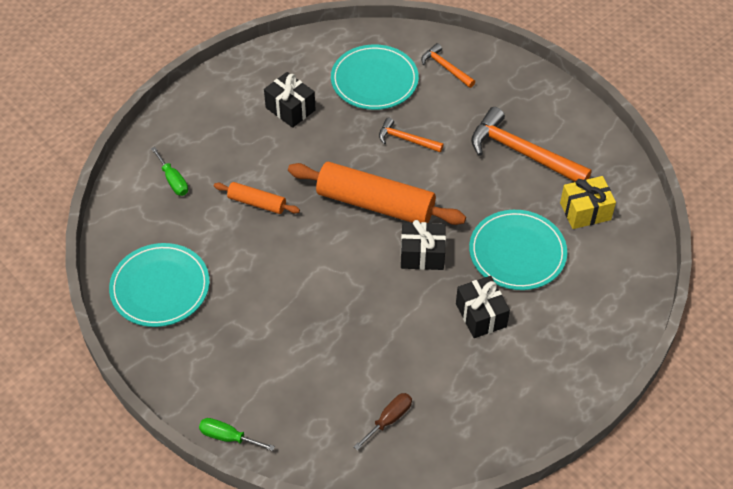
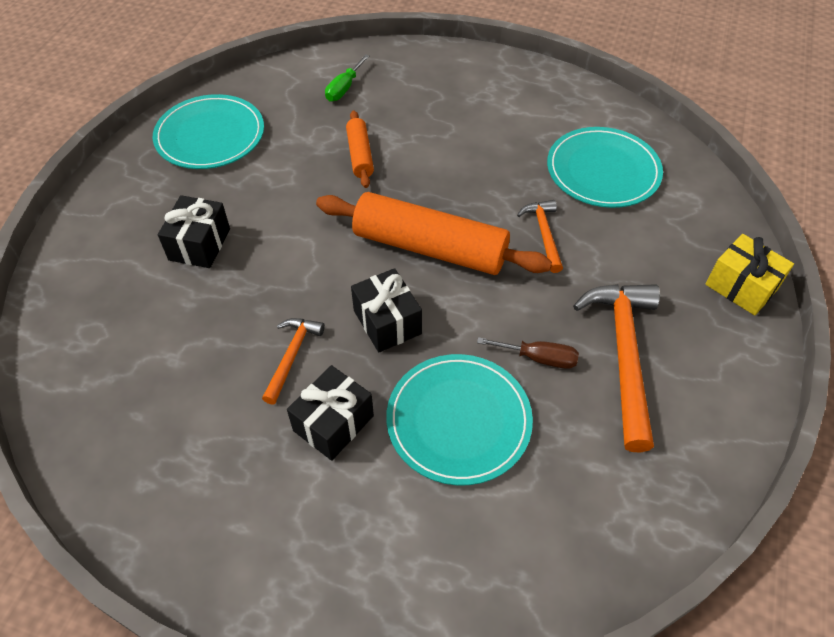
camera: 60 degrees right, 0 degrees up
(228, 437) = (50, 263): green screwdriver -> none
(290, 109) = (502, 125): black gift -> black gift (199, 244)
(375, 204) = (430, 247): orange rolling pin -> orange rolling pin turned 60 degrees counterclockwise
(389, 419) = (129, 395): brown screwdriver -> brown screwdriver (539, 358)
(445, 67) = (683, 222): orange hammer -> orange hammer (292, 356)
(585, 211) = (587, 473): yellow gift -> yellow gift (741, 286)

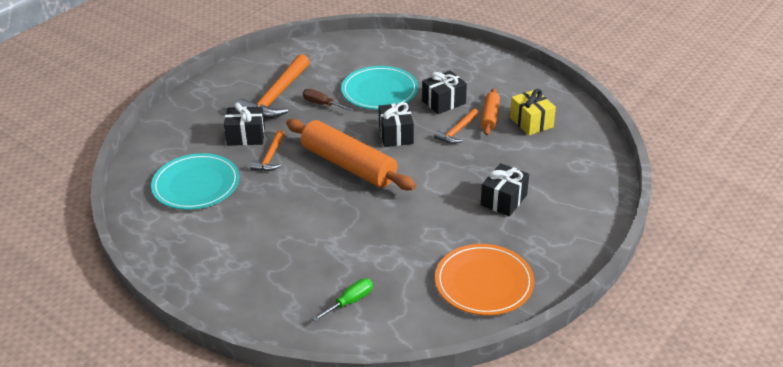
camera: 160 degrees left, 15 degrees down
(210, 135) = (484, 282): turquoise plate -> orange plate
(360, 155) = (365, 236): orange rolling pin -> orange rolling pin (490, 117)
(605, 261) = (246, 136): none -> black gift
(741, 286) = (182, 109): yellow gift -> yellow gift (531, 122)

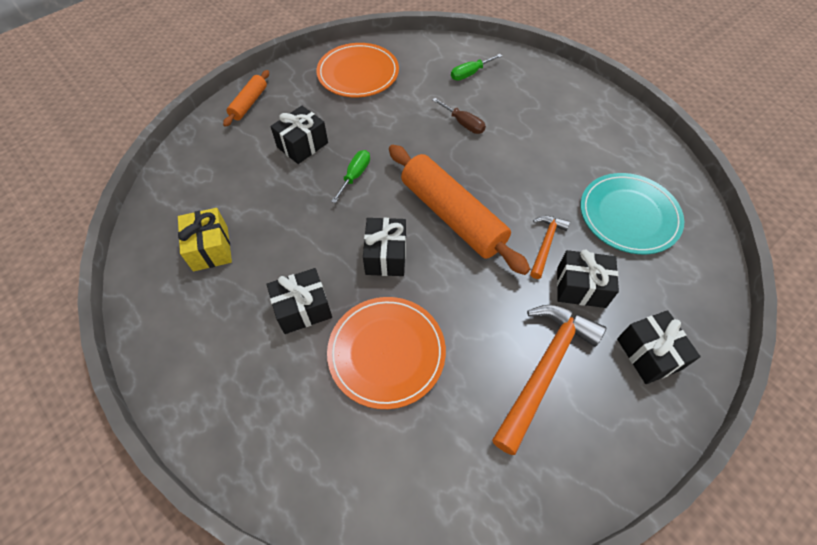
camera: 170 degrees left, 20 degrees up
(206, 111) = (648, 354): none -> black gift
(322, 104) = (476, 337): brown screwdriver -> brown screwdriver (463, 124)
(379, 91) = (386, 352): turquoise plate -> orange plate
(442, 182) = (355, 175): none -> green screwdriver
(457, 131) = (308, 249): orange hammer -> none
(490, 117) = (255, 268): orange rolling pin -> orange rolling pin (249, 103)

